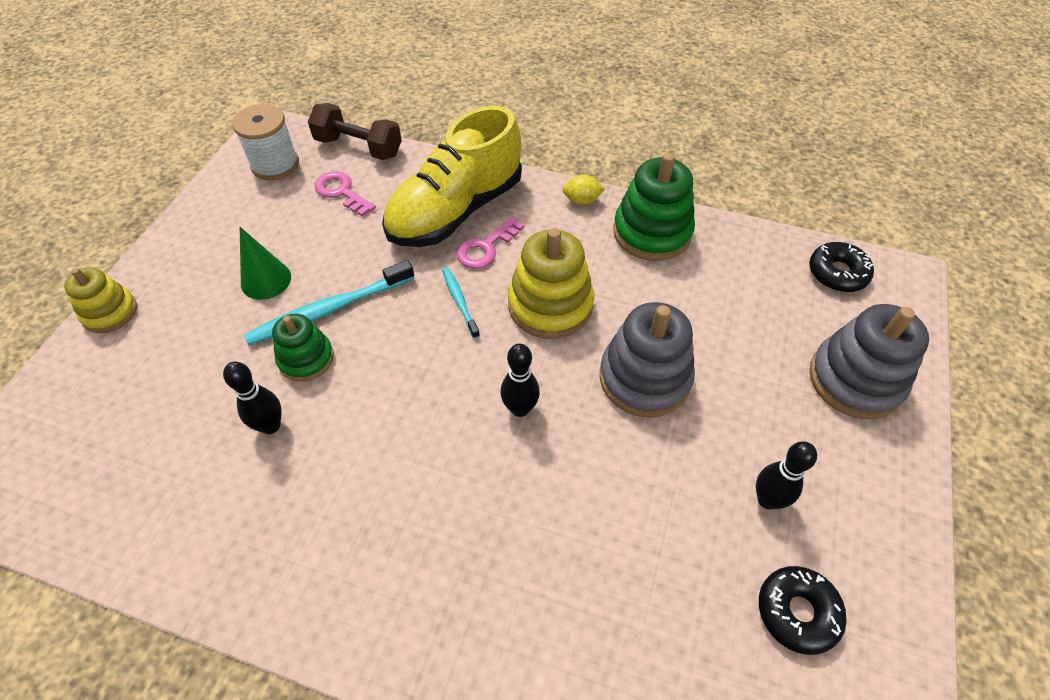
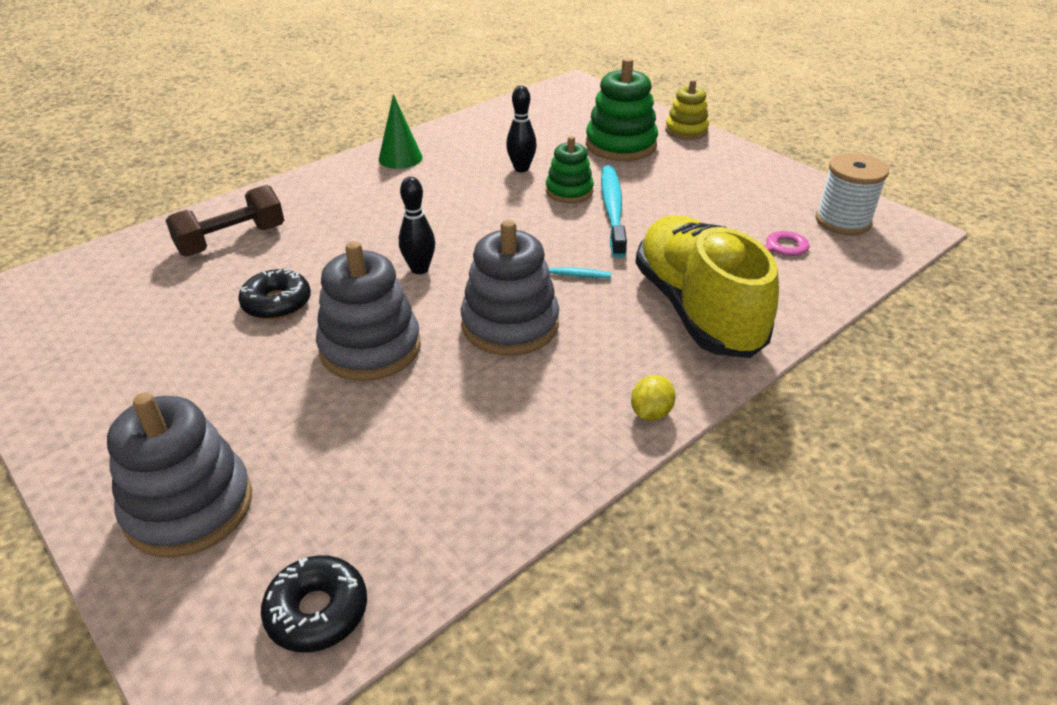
camera: 120 degrees right, 15 degrees down
(266, 280) = (672, 190): green cone -> green cone (400, 158)
(359, 147) = (852, 275): brown dumbbell -> brown dumbbell (232, 240)
(486, 247) = (623, 311): pink key -> none
(550, 305) = (510, 325): yellow stacking toy -> grey stacking toy
(652, 232) = (548, 450): green stacking toy -> green stacking toy (620, 145)
(767, 499) = (188, 362): black bowling pin -> none
(797, 612) = (112, 331): black donut -> black donut (277, 303)

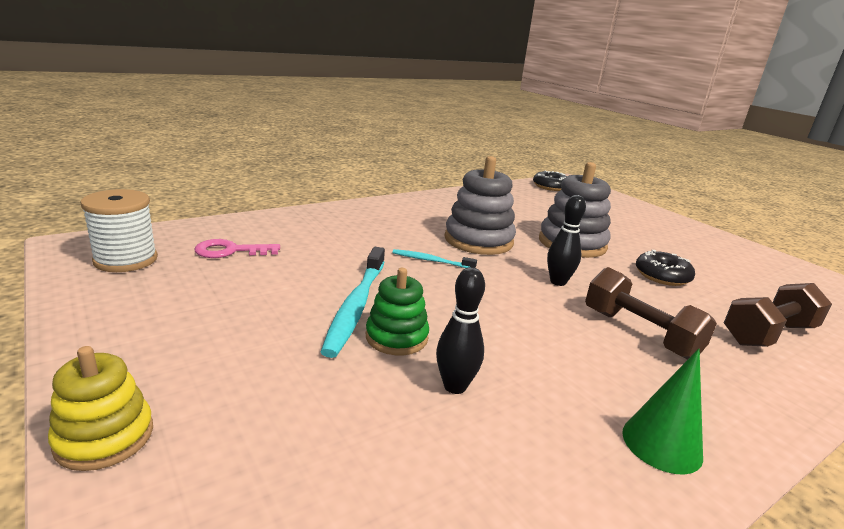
camera: 175 degrees left, 15 degrees down
(189, 507) = (623, 210): grey stacking toy -> none
(365, 222) = (639, 334): none -> brown dumbbell
(620, 145) = (267, 415): green stacking toy -> none
(651, 413) = (404, 201): yellow lemon -> none
(697, 309) = (341, 229): yellow shoe -> none

